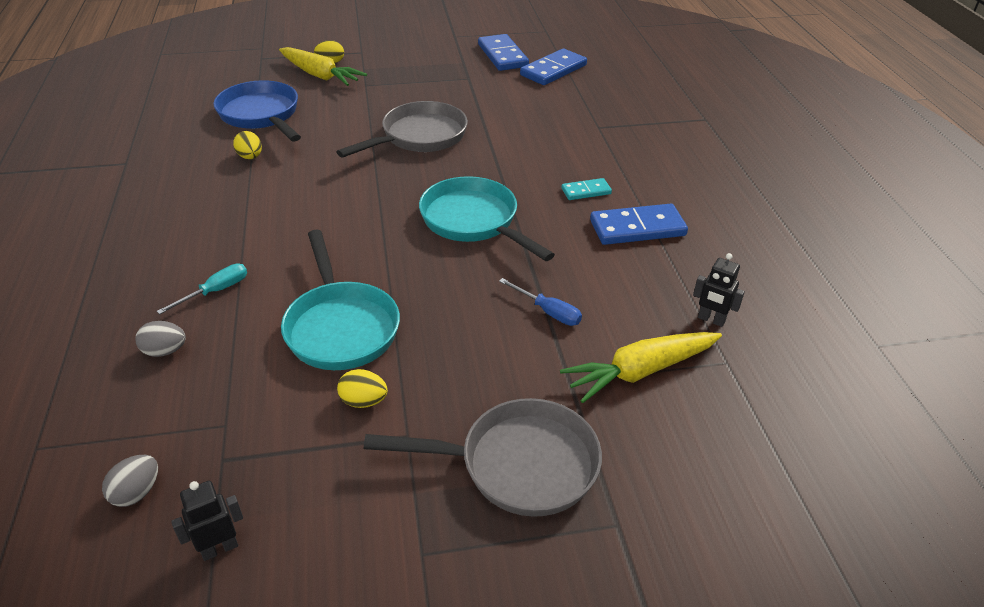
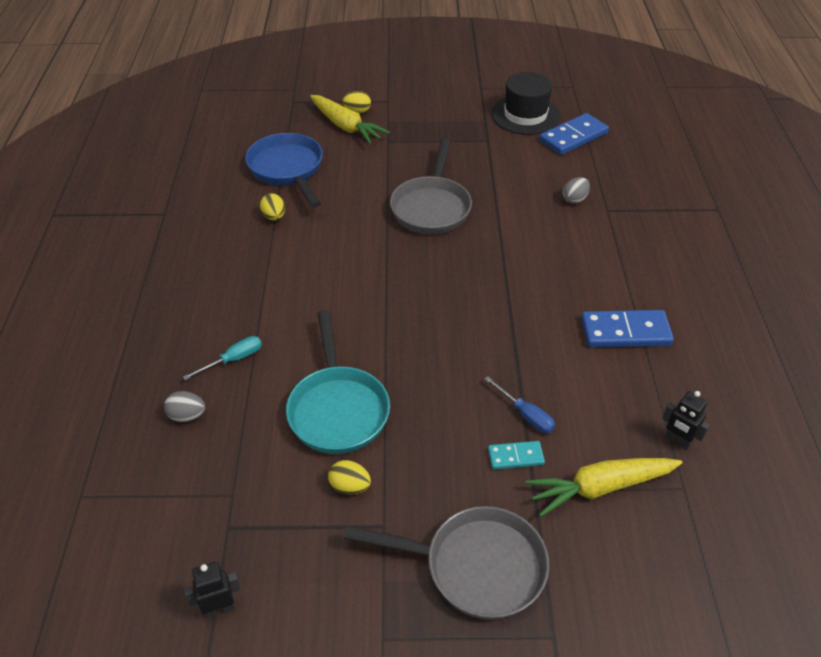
camera: 10 degrees right, 5 degrees up
(137, 492) = (158, 548): grey egg -> grey egg (574, 199)
(419, 137) = (431, 207): grey pan -> grey pan turned 135 degrees clockwise
(474, 221) = (470, 309): turquoise pan -> none
(503, 55) = (525, 115): blue domino -> black hat
(586, 191) = (582, 285): turquoise domino -> turquoise domino (515, 457)

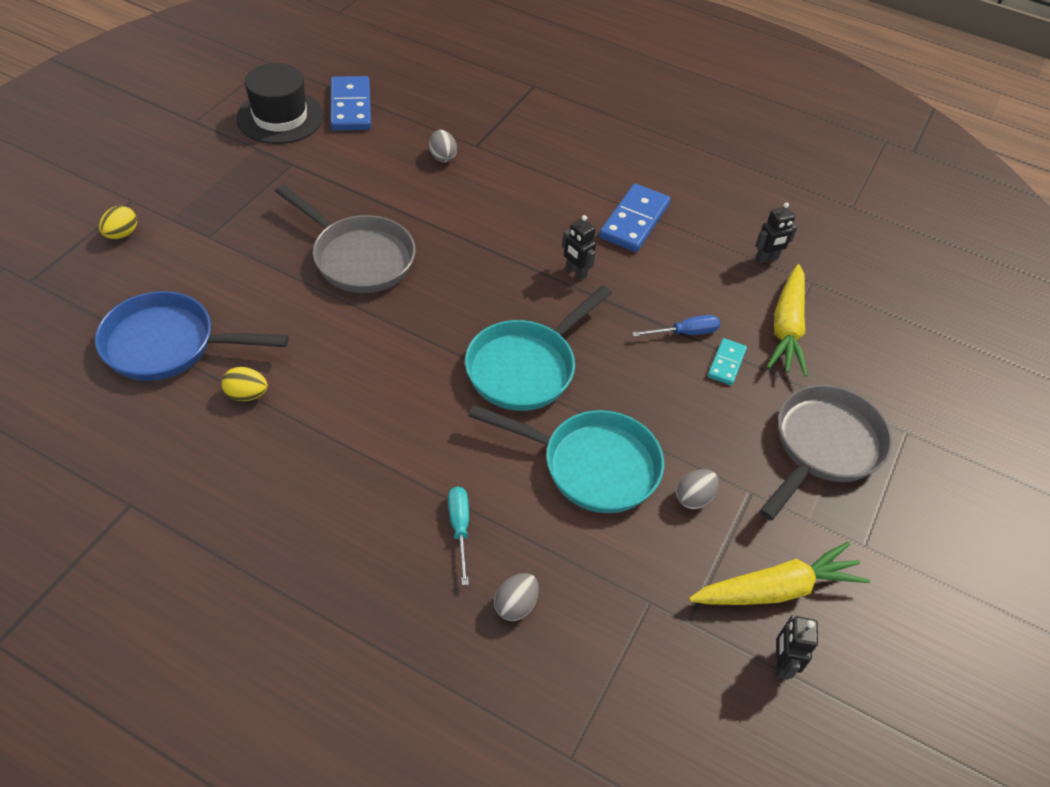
camera: 65 degrees left, 5 degrees up
(345, 126) = (140, 257): yellow carrot -> yellow carrot (775, 589)
(350, 486) = (693, 498): yellow egg -> grey egg
(403, 333) = (526, 367): none -> turquoise pan
(528, 320) = (576, 272): none -> black robot

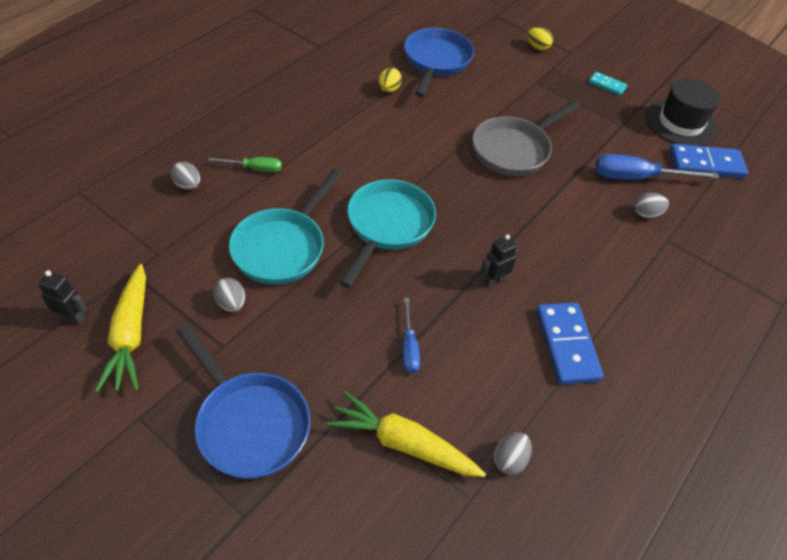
camera: 100 degrees right, 0 degrees up
(386, 159) = (637, 178): none -> blue screwdriver
(459, 528) = (255, 169): turquoise screwdriver -> green screwdriver
(526, 367) = (387, 226): turquoise pan -> turquoise pan turned 60 degrees clockwise
(634, 221) = (566, 345): blue domino -> blue domino turned 45 degrees clockwise
(726, 363) = (366, 371): turquoise domino -> turquoise domino (607, 85)
(767, 258) = (509, 460): black robot -> grey egg
(823, 447) = (249, 423): grey pan -> blue pan

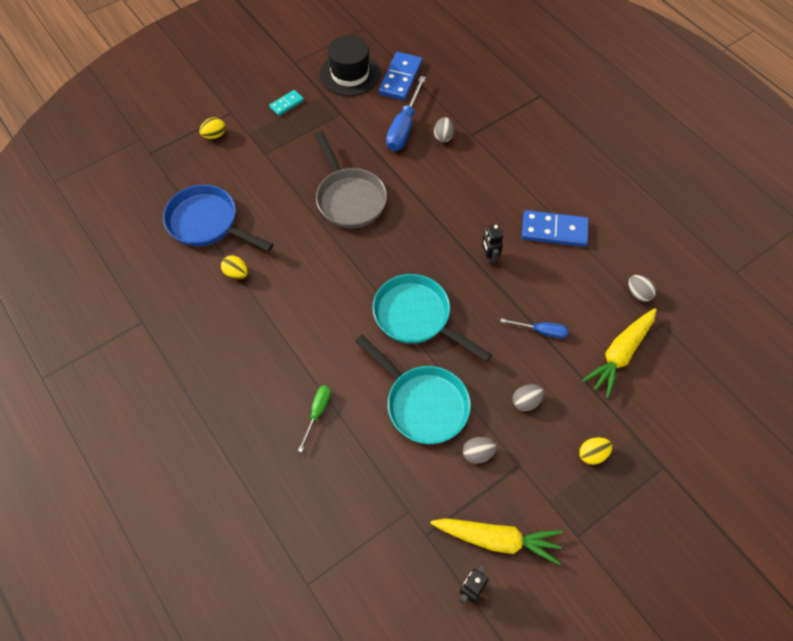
camera: 70 degrees left, 10 degrees up
(188, 185) = (325, 476): grey egg -> grey egg (526, 401)
(249, 423) = (592, 454): blue pan -> yellow egg

